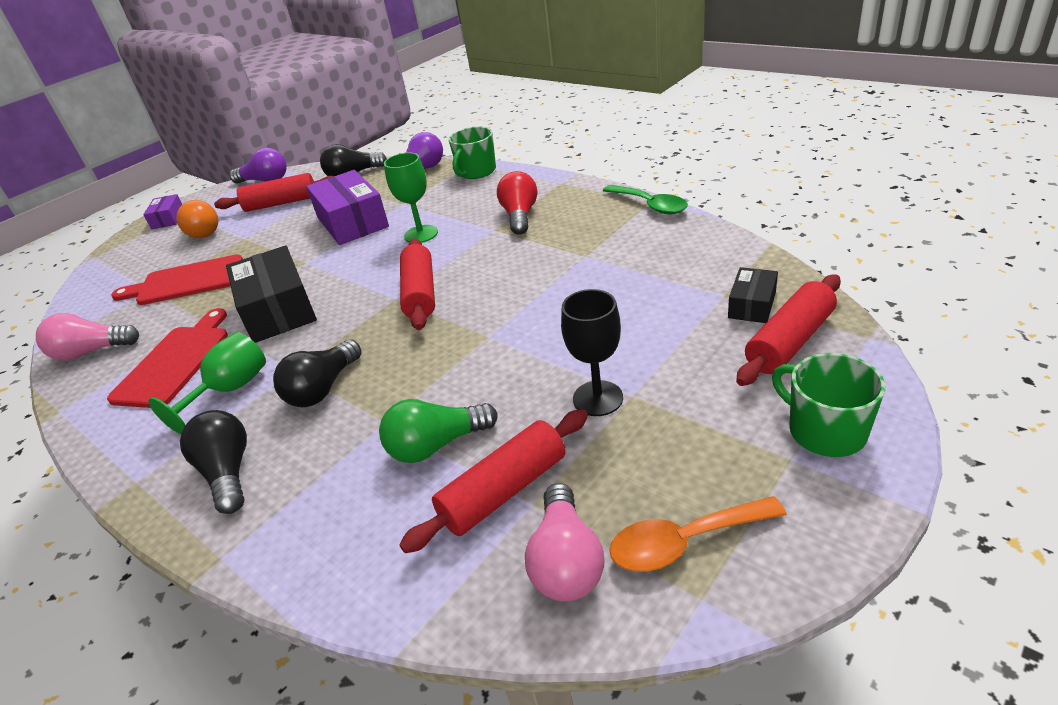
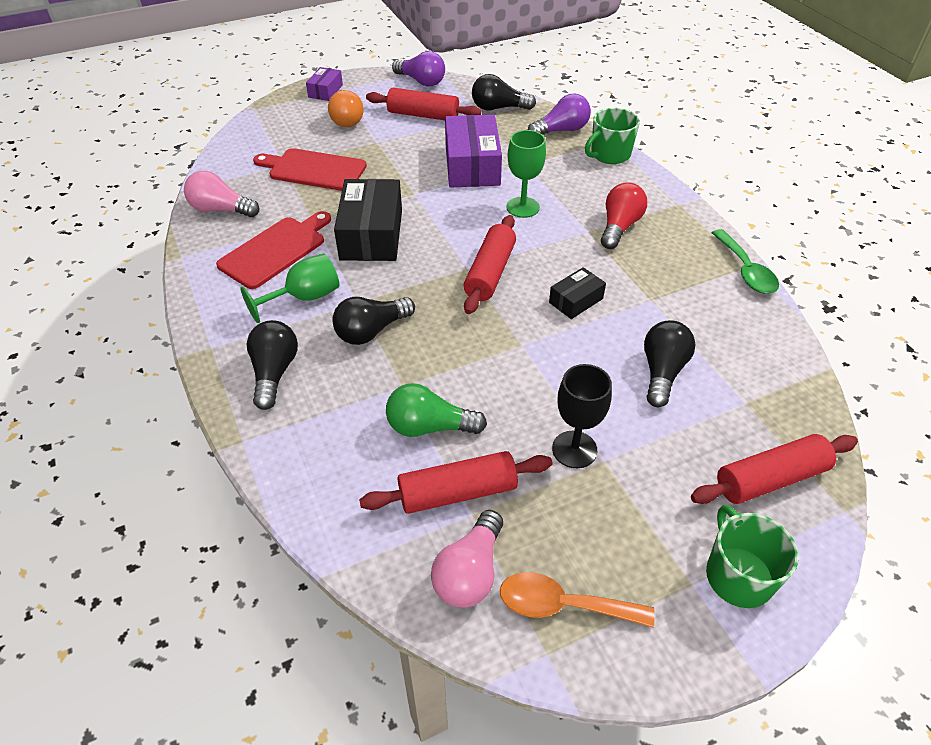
camera: 20 degrees right, 10 degrees up
(634, 303) = (662, 372): none -> black light bulb
(752, 305) = (764, 425): black box -> black box (576, 300)

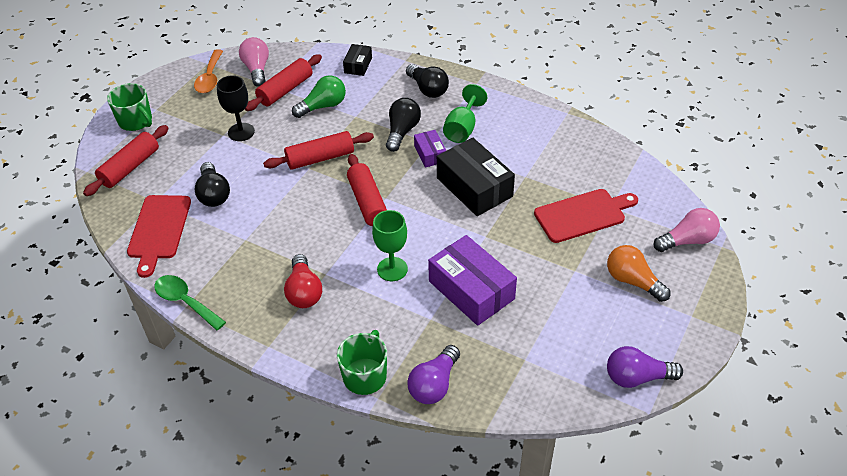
camera: 145 degrees right, 0 degrees up
(221, 210) = (594, 151): pink light bulb -> pink light bulb (687, 240)
(275, 250) = (519, 145): red cutting board -> red cutting board (159, 230)
(325, 91) = (700, 305): purple box -> purple box (430, 154)
(423, 115) = (577, 327): red rolling pin -> red rolling pin (320, 158)
(498, 108) = (521, 382): black light bulb -> none
(563, 605) = (210, 78): orange spoon -> orange spoon turned 120 degrees clockwise
(576, 300) = (295, 212): black box -> black box (358, 65)

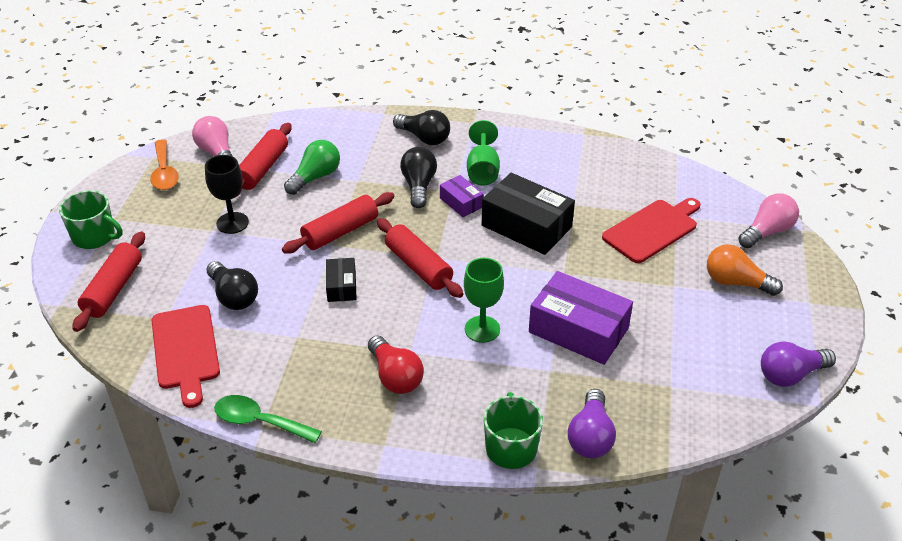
camera: 20 degrees left, 5 degrees down
(358, 65) = (333, 128): black box -> black box (341, 286)

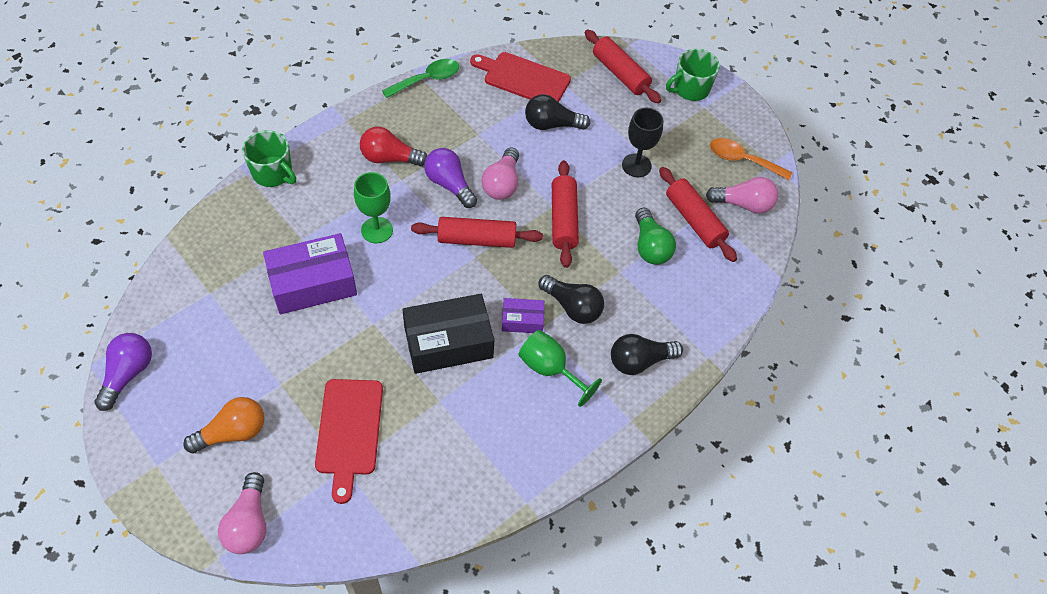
camera: 125 degrees right, 15 degrees up
(341, 286) = (502, 183): black box -> pink light bulb
(590, 436) = (232, 216): purple light bulb -> purple light bulb (449, 185)

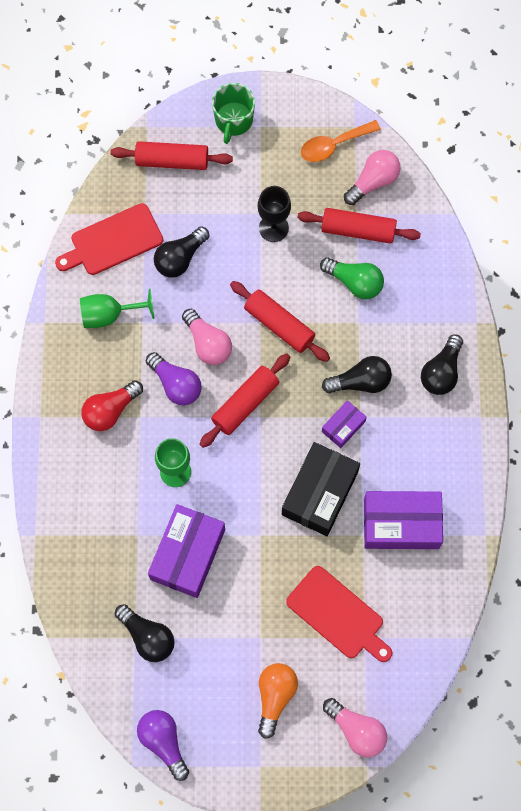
camera: 45 degrees left, 15 degrees up
(217, 301) = (147, 636): none -> black light bulb
(273, 173) = (51, 513): green mug -> none
(427, 79) = (49, 319): green spoon -> none
(449, 185) = (176, 384): purple light bulb -> purple light bulb turned 135 degrees counterclockwise
(476, 424) = (401, 524): none -> purple box
(550, 369) = (399, 439): green goblet -> green goblet (109, 315)

